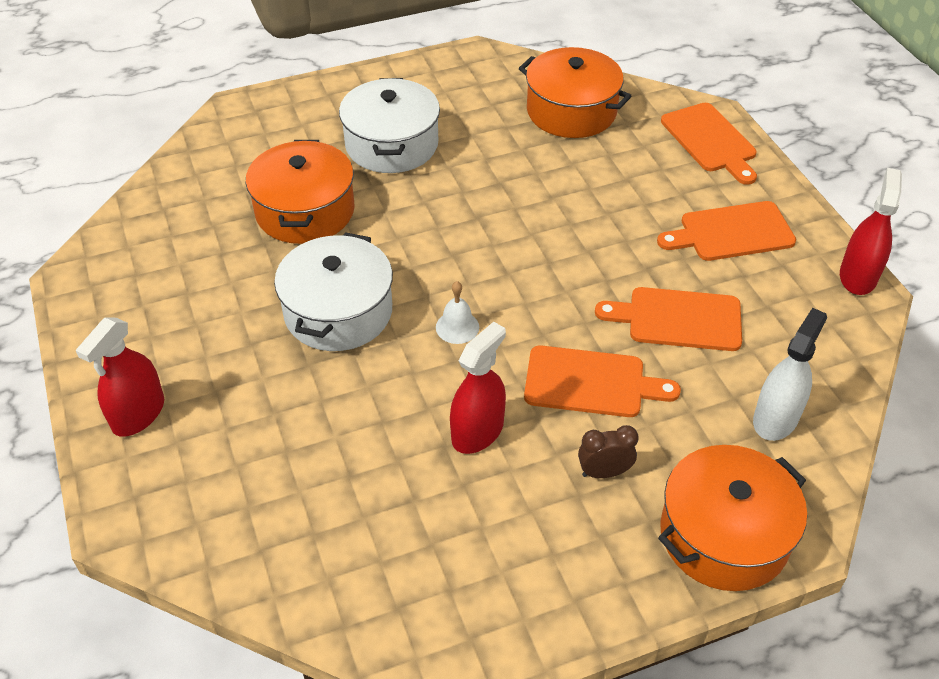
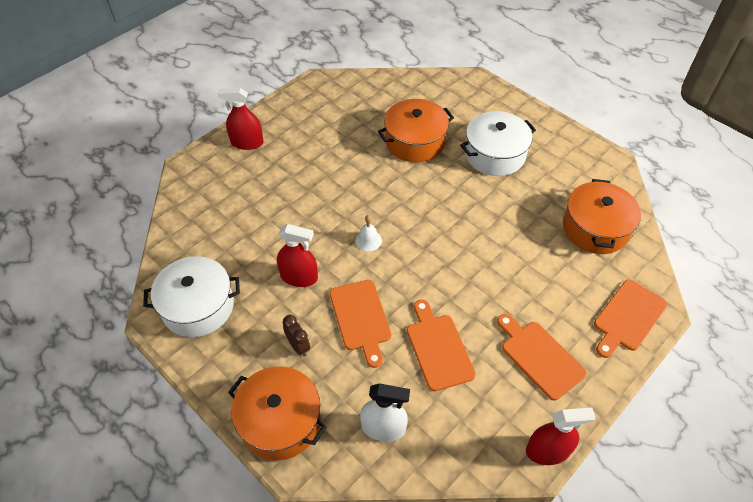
camera: 65 degrees right, 5 degrees up
(338, 312) = (350, 186): white pot -> white pot (198, 306)

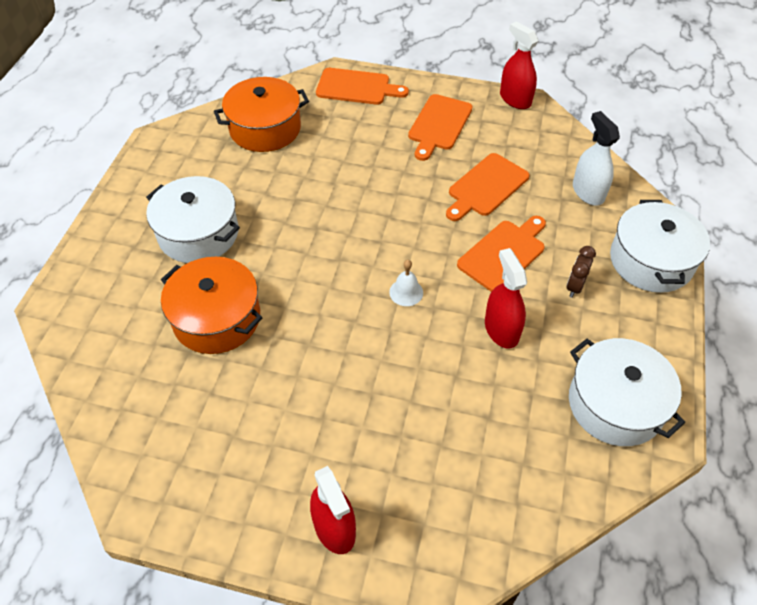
camera: 120 degrees left, 0 degrees up
(280, 421) = (651, 261): orange pot -> white pot

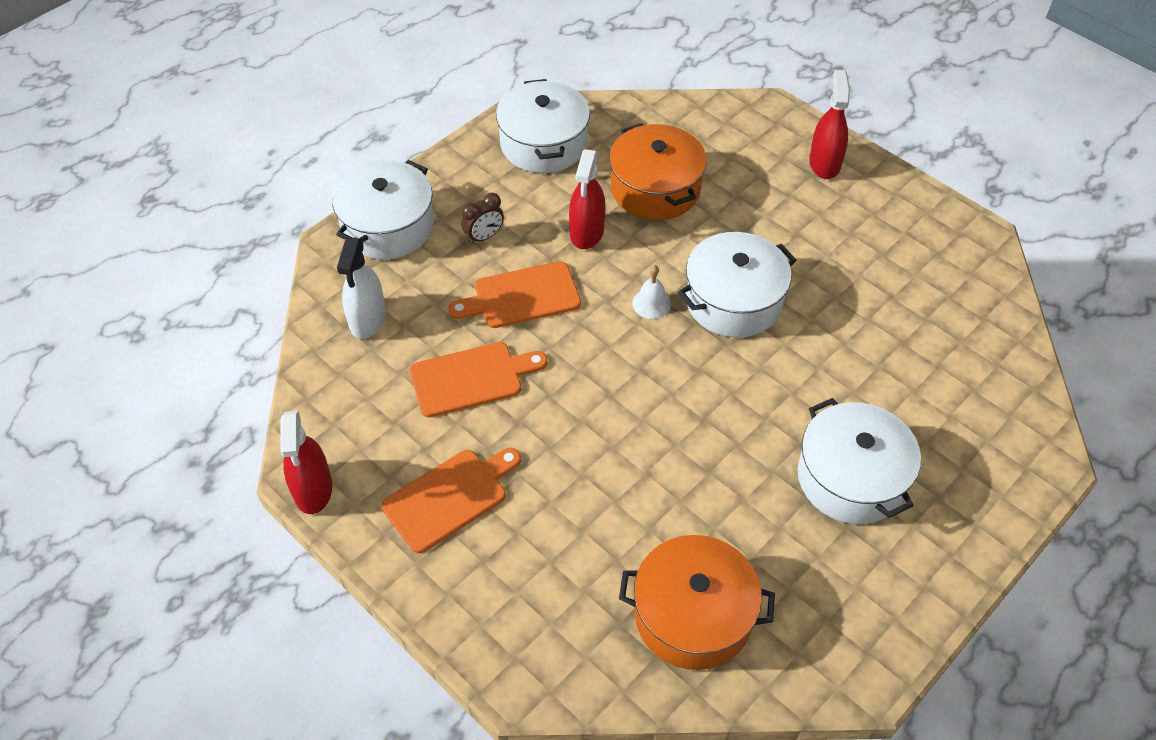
camera: 150 degrees left, 0 degrees up
(217, 318) = (863, 363): orange pot -> orange pot (655, 189)
(344, 324) = (733, 301): none -> white pot
(356, 87) = (511, 632): orange cutting board -> none

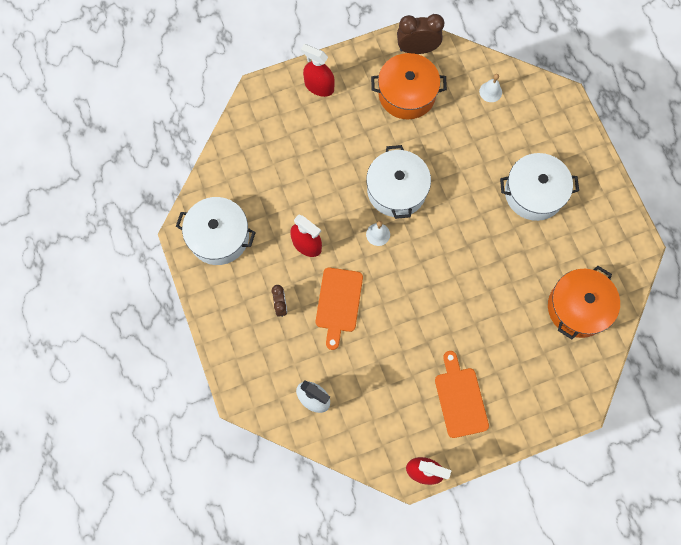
camera: 65 degrees left, 20 degrees up
(388, 226) = (242, 360): white pot -> none
(471, 378) = (386, 356): orange cutting board -> none
(655, 189) = (291, 189): orange pot -> orange pot (407, 94)
(970, 246) = (417, 49): none -> brown clock
(977, 358) = (490, 91): none -> white bell

